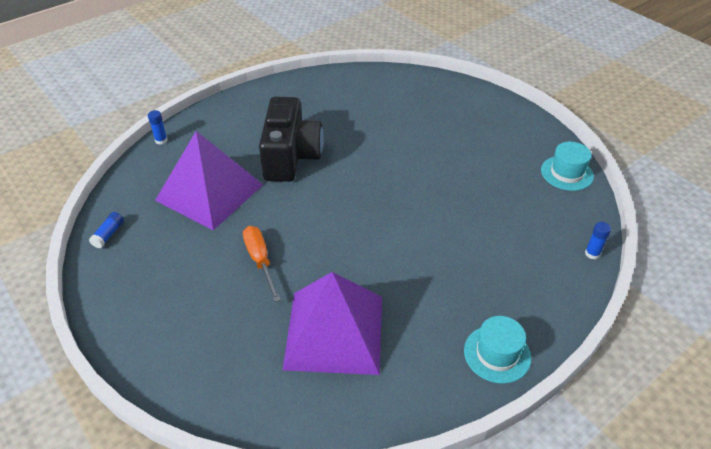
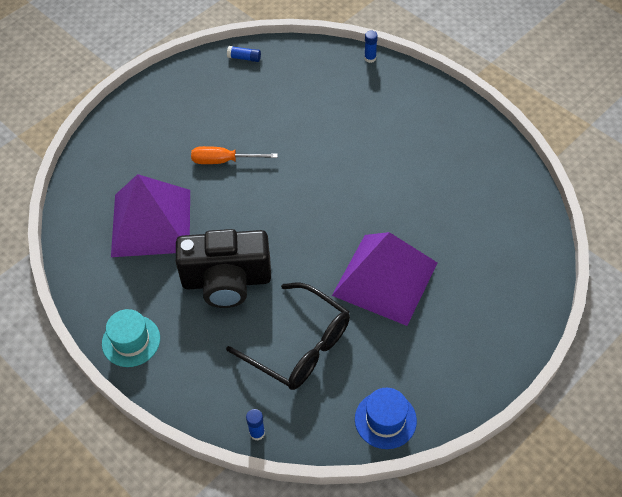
camera: 85 degrees right, 10 degrees up
(209, 192) = (304, 109): purple pyramid -> purple pyramid (385, 278)
(260, 261) = (224, 161): orange screwdriver -> orange screwdriver turned 150 degrees counterclockwise
(291, 157) = (365, 159): black camera -> black camera (226, 281)
(499, 218) = (299, 346): none -> black glasses
(566, 173) = (385, 420): turquoise hat -> blue hat

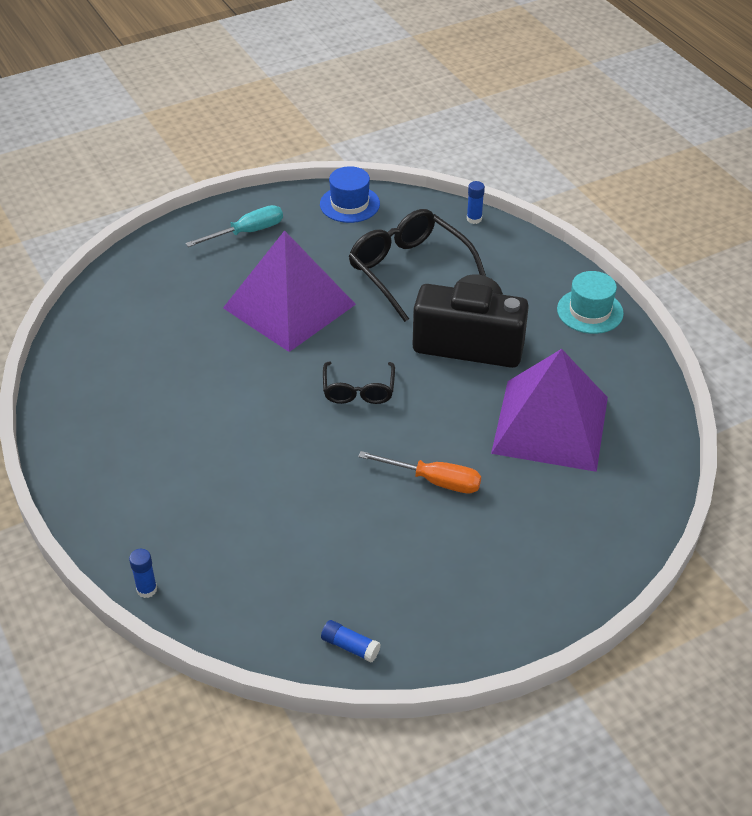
camera: 165 degrees left, 10 degrees down
(298, 215) = (358, 390): none -> black glasses
(463, 353) = (247, 232): none -> turquoise screwdriver

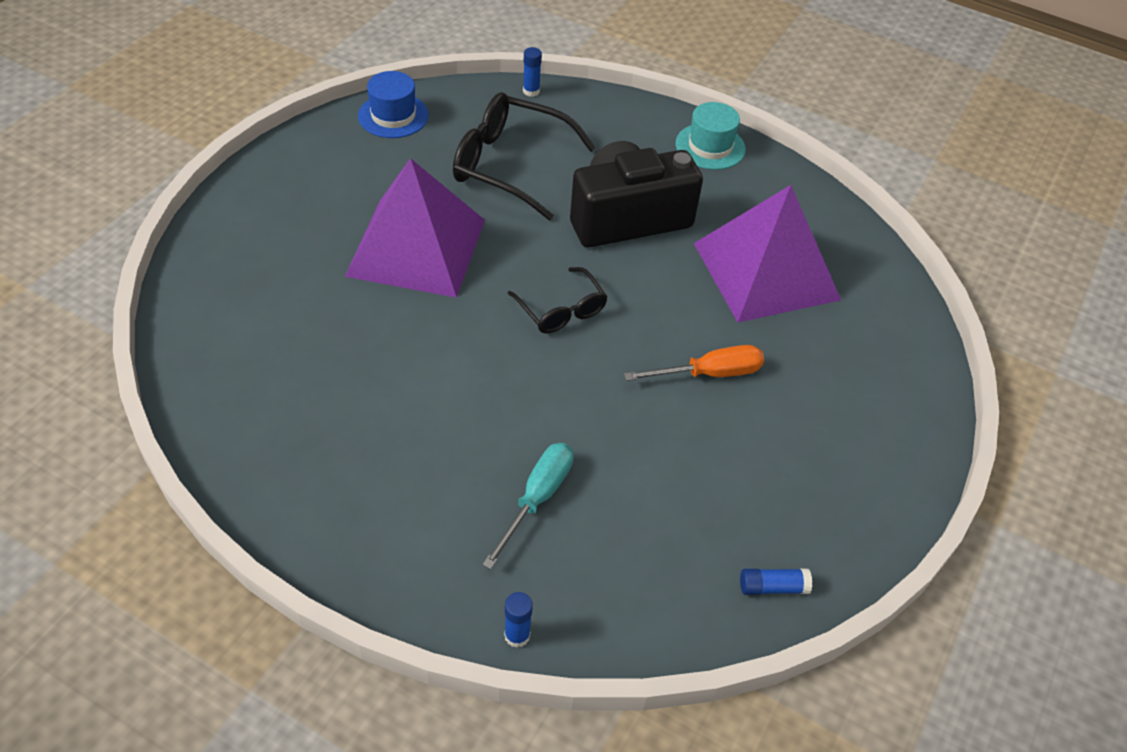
camera: 35 degrees left, 5 degrees up
(247, 232) = (305, 182): turquoise screwdriver -> turquoise screwdriver (537, 498)

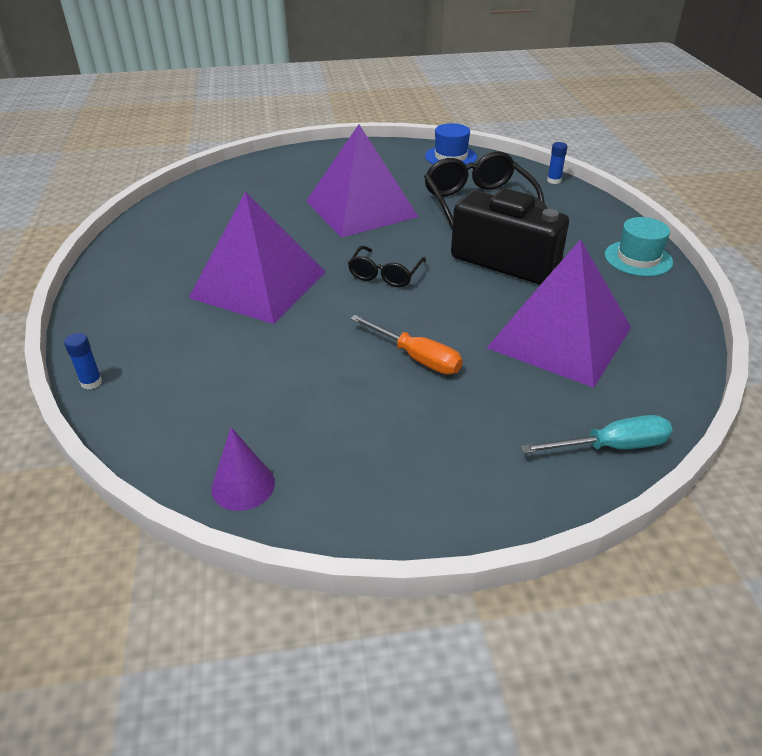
camera: 55 degrees right, 10 degrees down
(475, 411) = (258, 284): none -> purple pyramid
(537, 498) = (213, 338): turquoise screwdriver -> turquoise screwdriver (611, 446)
(772, 587) = (243, 485): blue glue stick -> purple cone

